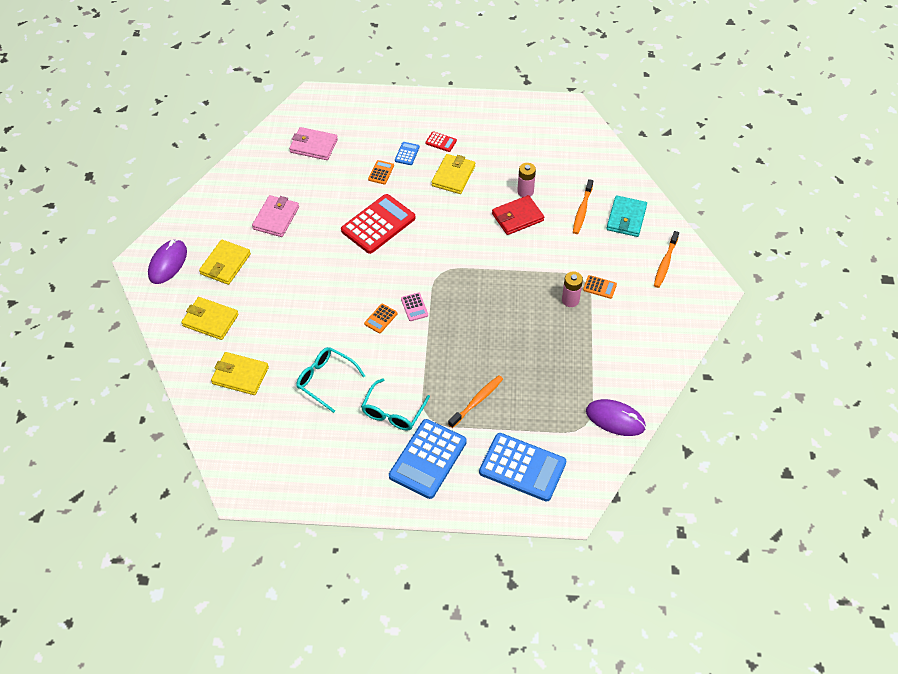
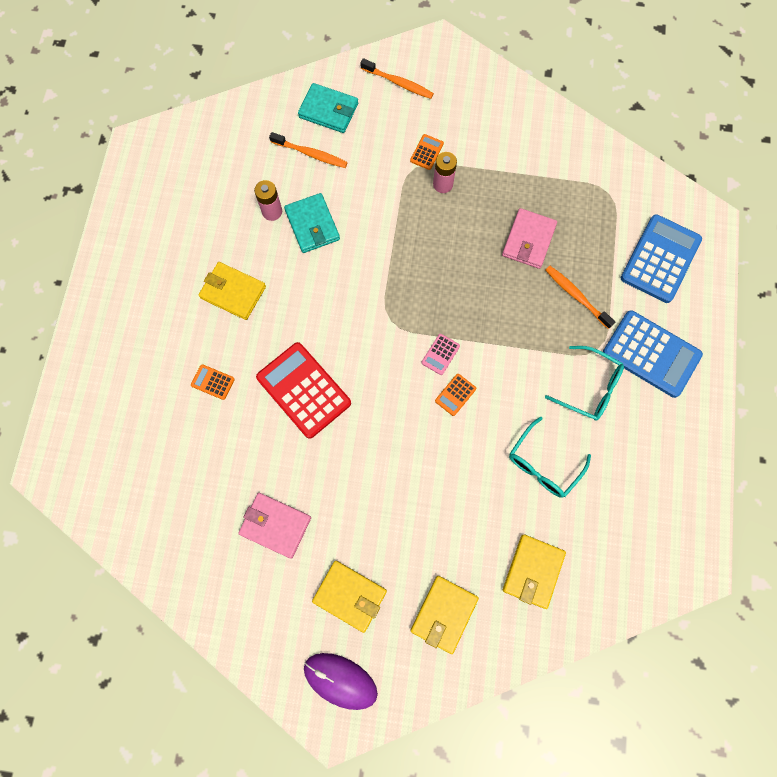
camera: 85 degrees left, 20 degrees up
(313, 146) = (147, 471): pink wallet -> pink wallet (528, 240)
(381, 319) = (455, 395): orange calculator -> orange calculator turned 90 degrees clockwise
(407, 154) = (184, 347): blue calculator -> none
(414, 307) = (440, 354): pink calculator -> pink calculator turned 135 degrees clockwise
(441, 142) = (170, 302): red calculator -> none
(517, 217) = (312, 225): red wallet -> turquoise wallet
(615, 419) = (601, 163): purple mouse -> none

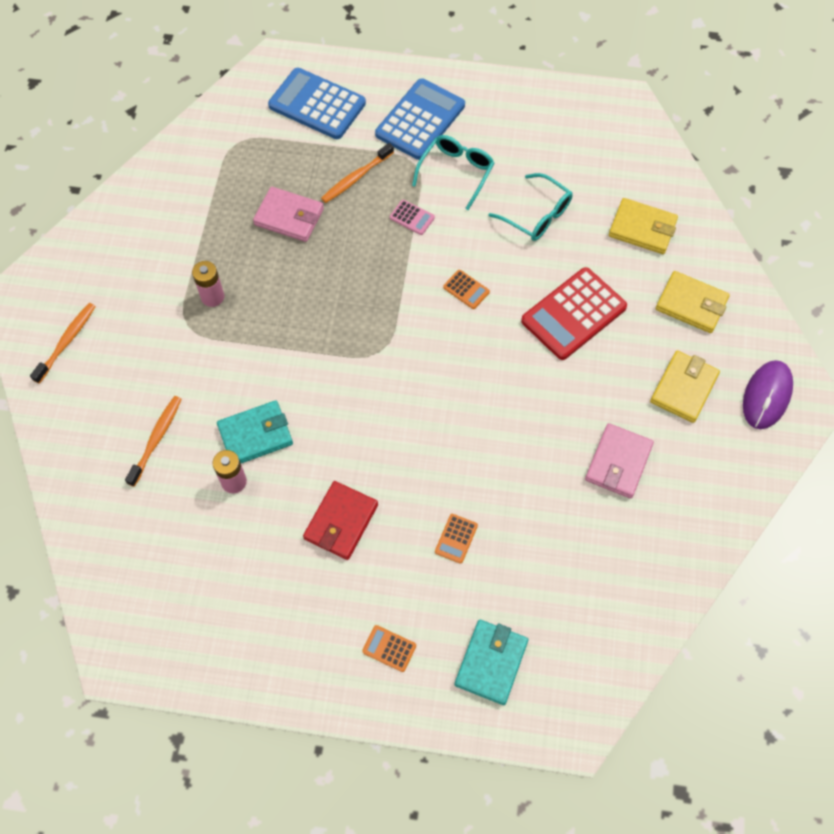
camera: 90 degrees left, 10 degrees down
(233, 292) = (341, 522): yellow wallet -> red wallet
(303, 390) = (464, 439): red calculator -> red calculator (573, 314)
(328, 110) = (95, 420): turquoise wallet -> turquoise wallet (491, 663)
(426, 152) = (168, 313): orange calculator -> orange calculator (389, 648)
(440, 354) = (421, 302): pink calculator -> pink calculator (412, 218)

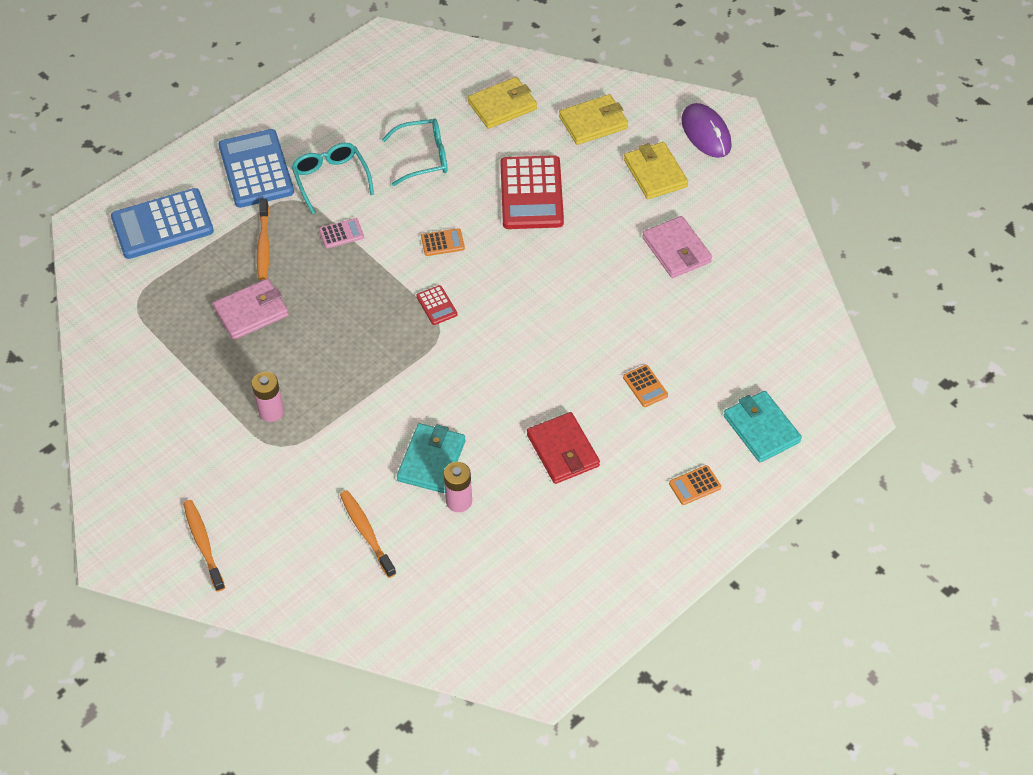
camera: 50 degrees left, 10 degrees down
(402, 330) = (436, 305): none -> red calculator

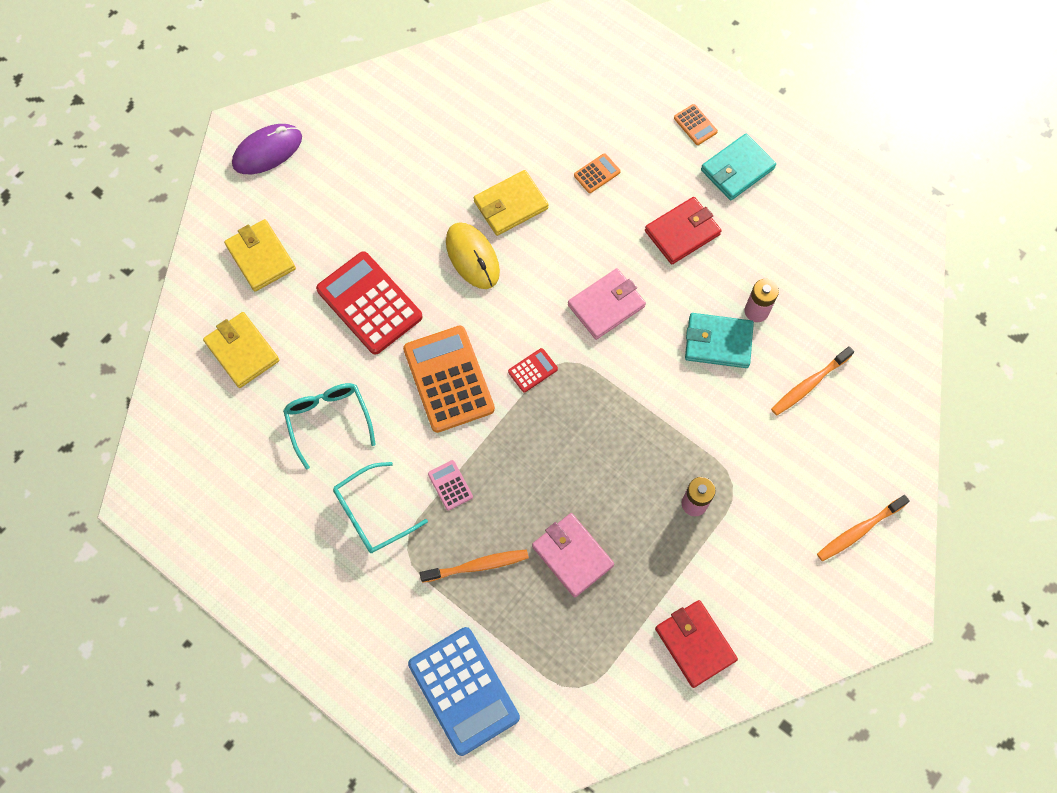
camera: 100 degrees left, 15 degrees up
(143, 390) = (695, 644): none -> red wallet
(256, 169) = (366, 603): blue calculator -> none
(442, 243) = (448, 379): orange calculator -> orange calculator, size x2.28
(531, 193) = (369, 303): red calculator -> red calculator turned 120 degrees counterclockwise
(565, 273) = (472, 257): none -> yellow mouse
(655, 173) = (328, 192): yellow wallet -> yellow wallet (510, 205)
(676, 250) = (428, 163): pink wallet -> pink wallet (606, 305)
(761, 429) = (625, 79): turquoise wallet -> turquoise wallet (737, 169)

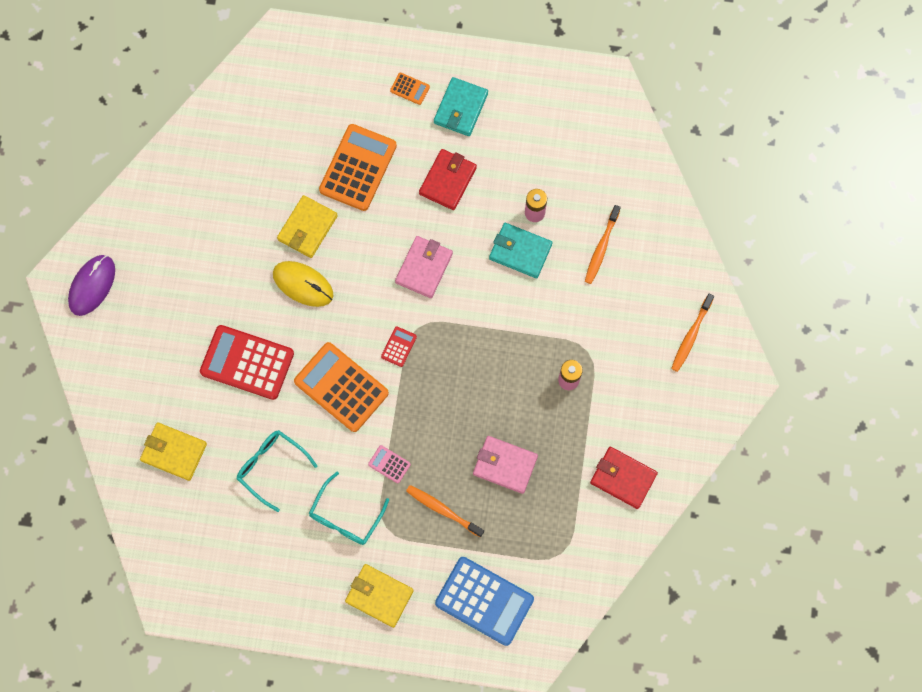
camera: 30 degrees left, 5 degrees up
(261, 257) = (141, 372): yellow wallet -> yellow wallet (379, 596)
(477, 565) = (443, 510): orange toothbrush -> orange toothbrush turned 105 degrees counterclockwise
(597, 173) = (358, 168): orange calculator -> orange calculator, size x2.28
(718, 342) = (520, 251): turquoise wallet -> turquoise wallet turned 45 degrees clockwise

